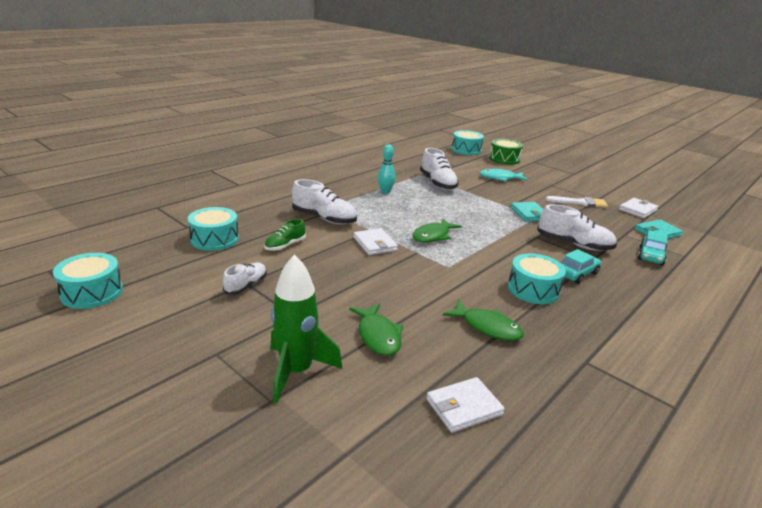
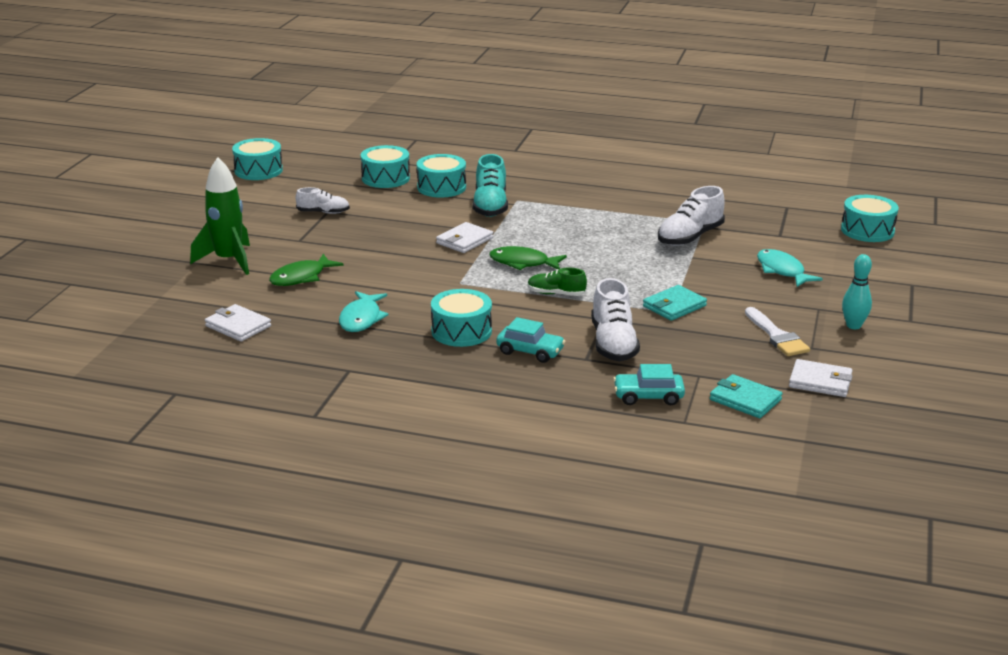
camera: 65 degrees right, 0 degrees up
(266, 224) = (441, 187): none -> turquoise drum
(285, 245) = (409, 206): green shoe -> green shoe (556, 294)
(324, 218) = (490, 206): white shoe -> turquoise shoe
(385, 192) = (610, 216): turquoise bowling pin -> turquoise bowling pin (853, 326)
(487, 327) = (361, 319): green fish -> turquoise fish
(504, 159) = (878, 262): green drum -> none

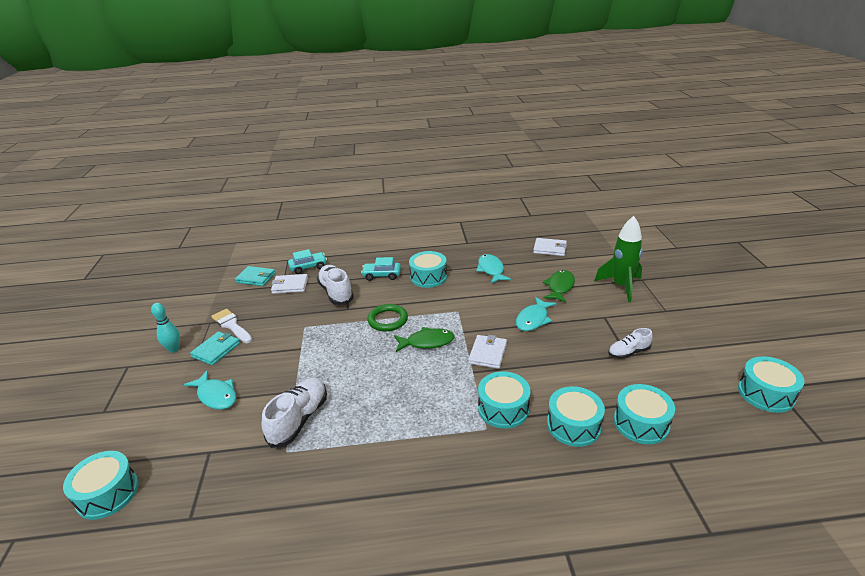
camera: 160 degrees right, 5 degrees up
(380, 255) = (533, 319): none -> turquoise fish
(490, 206) = (503, 409): turquoise shoe -> turquoise drum
(556, 294) = (387, 320): green shoe -> green ring
(674, 306) = (302, 332): turquoise wallet -> turquoise wallet (216, 350)
(820, 382) = (210, 299): white wallet -> white wallet (290, 286)

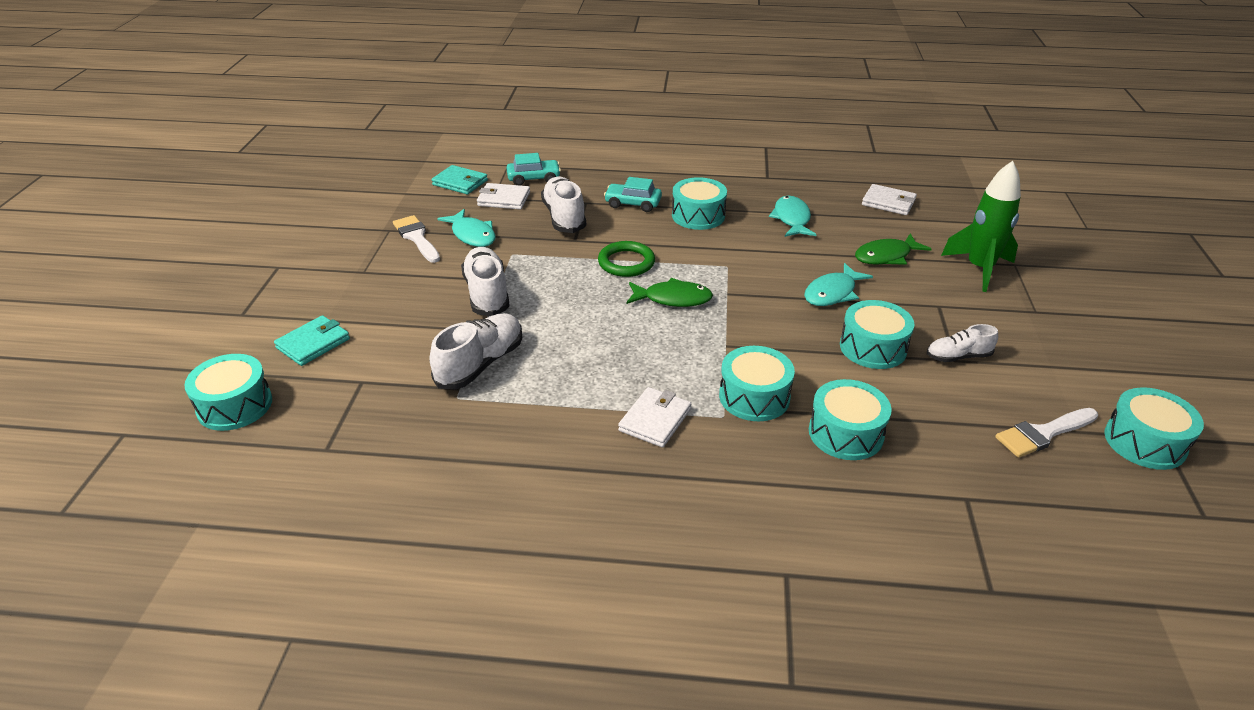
camera: 10 degrees right, 5 degrees up
(174, 349) = (338, 255): turquoise bowling pin -> none
(216, 350) = (391, 265): turquoise wallet -> turquoise wallet (313, 343)
(216, 395) = (381, 319): turquoise fish -> turquoise fish (472, 235)
(292, 361) = (487, 294): none -> white shoe
(488, 353) = (753, 326): white wallet -> white wallet (655, 420)
(560, 287) = (886, 256): green fish -> green fish turned 150 degrees counterclockwise
(641, 423) = (943, 447): turquoise drum -> turquoise drum (873, 347)
(701, 400) = (1043, 433): none -> white brush

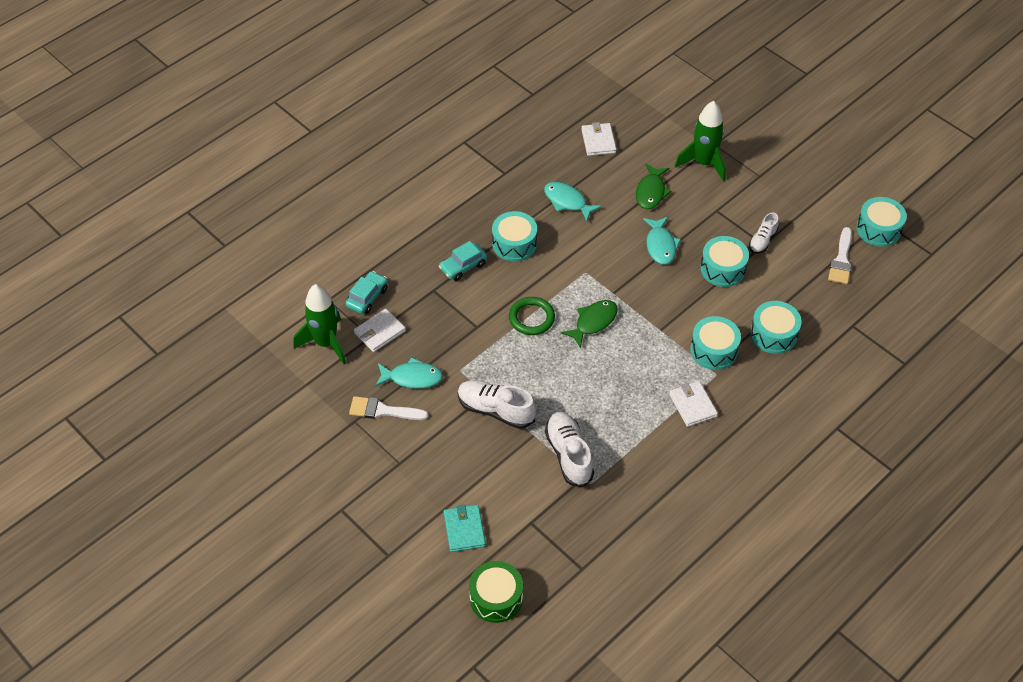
camera: 50 degrees left, 15 degrees up
(235, 405) = (496, 598): turquoise drum -> green drum
(460, 182) = (326, 343): turquoise wallet -> green rocket
(564, 217) = (441, 314): white shoe -> none
(888, 202) = (598, 141): white wallet -> white wallet turned 75 degrees counterclockwise

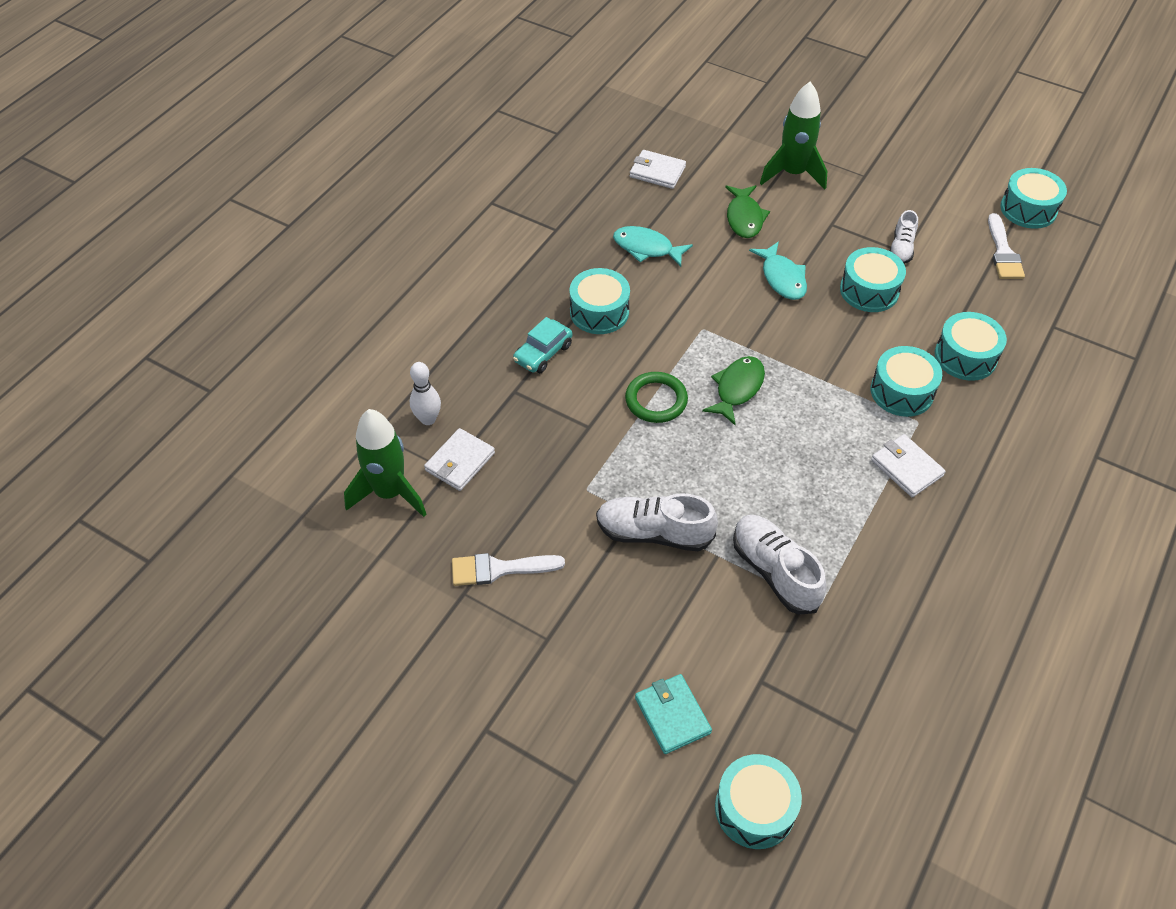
camera: 15 degrees left, 0 degrees up
(367, 297) = (428, 419): turquoise car -> white bowling pin
(412, 378) = (525, 514): turquoise fish -> none
(496, 598) = (755, 808): green drum -> turquoise drum
(598, 141) = (657, 172): white wallet -> white wallet turned 45 degrees counterclockwise

